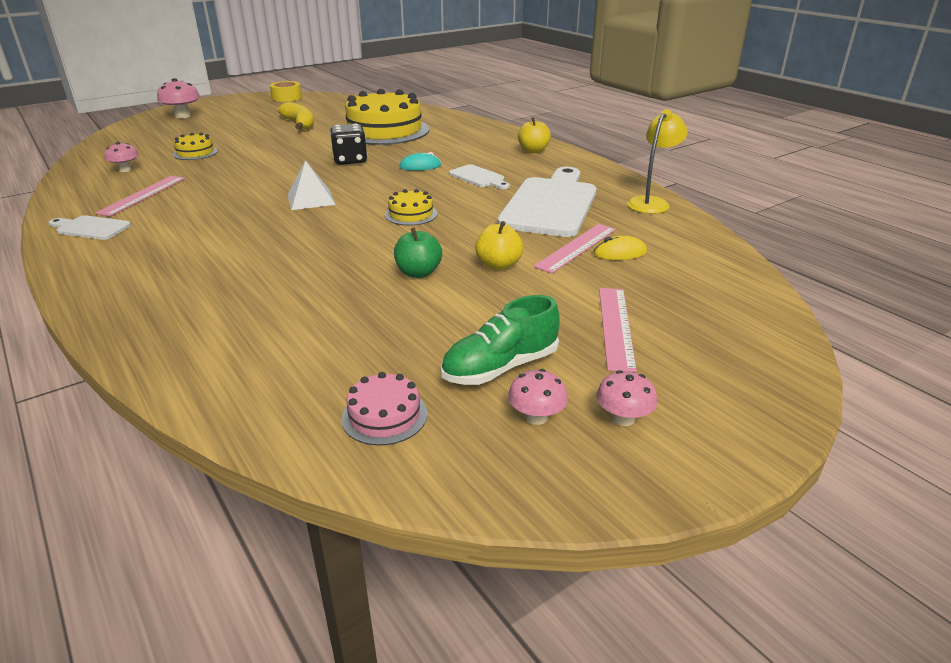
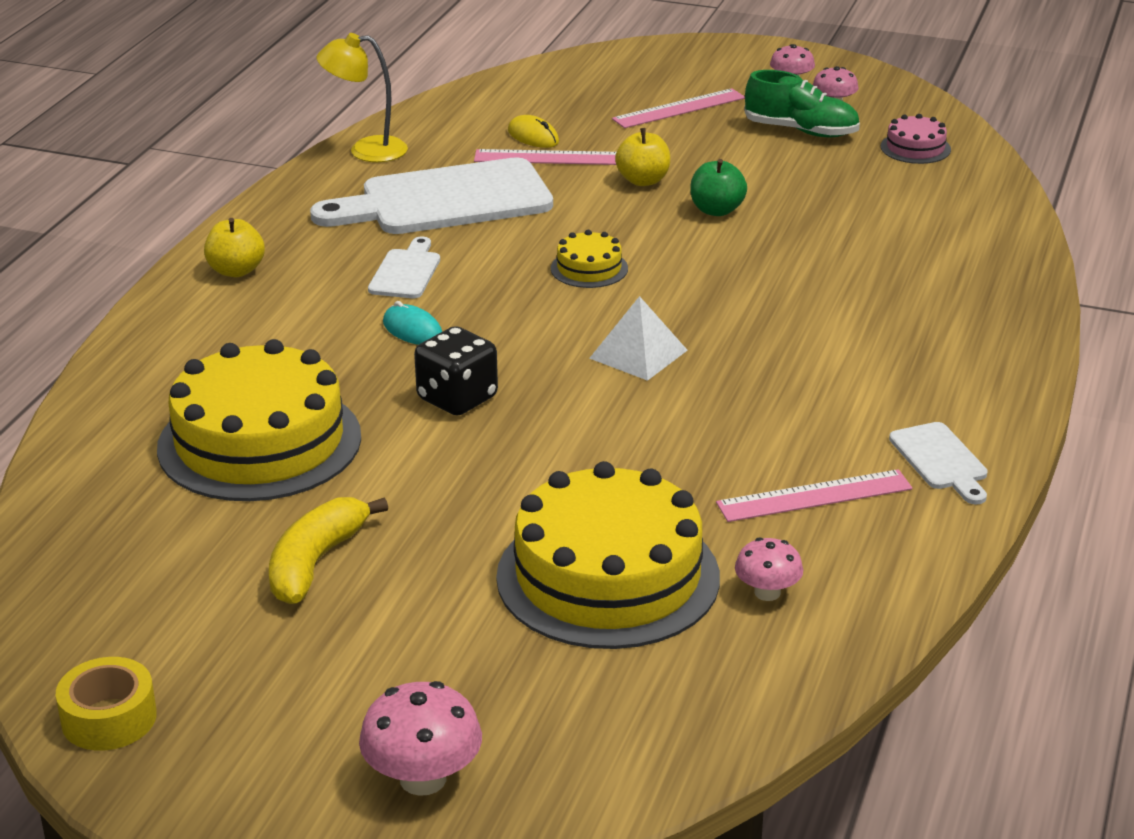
camera: 125 degrees left, 0 degrees up
(195, 153) = (608, 577): yellow cake -> yellow cake, size x2.28

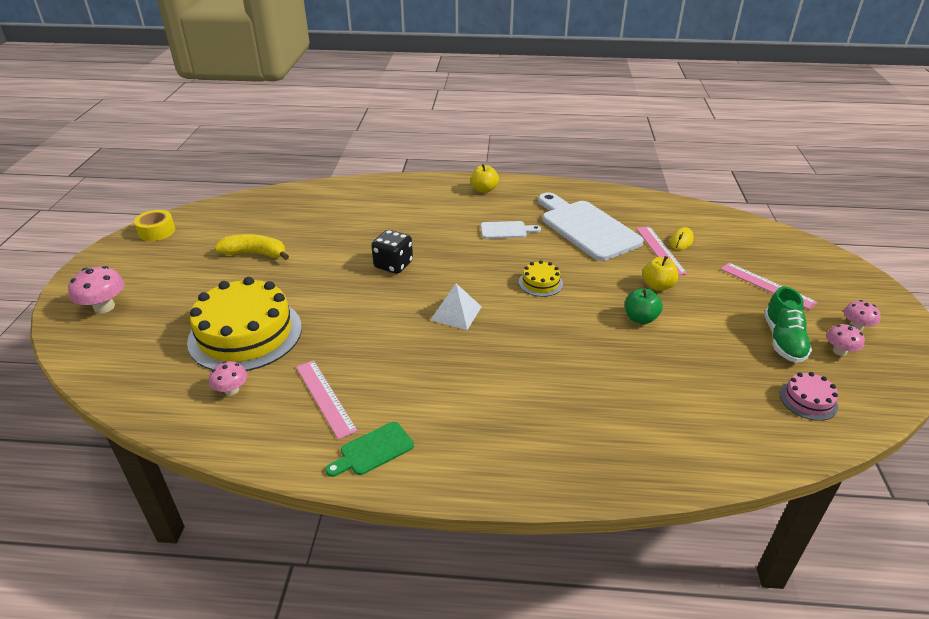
camera: 75 degrees right, 5 degrees up
(259, 442) = (344, 223): yellow cake -> none
(366, 150) = (623, 197): yellow lamp -> none
(412, 330) = (451, 242): turquoise mouse -> none
(940, 460) = (373, 450): white cutting board -> green cutting board

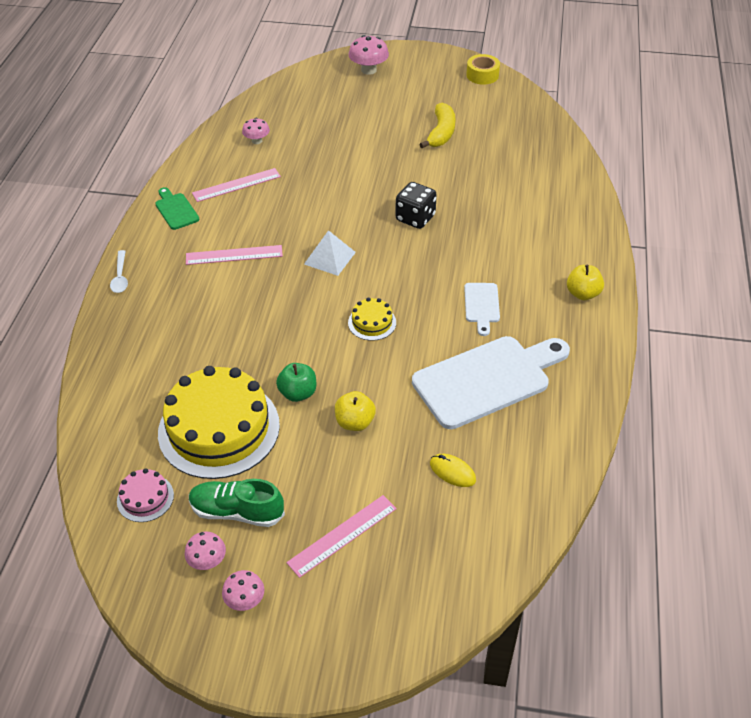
camera: 95 degrees right, 10 degrees up
(245, 334) = (321, 140): yellow cake -> yellow cake (219, 428)
(511, 485) = (120, 277): none -> white spoon
(660, 250) = (431, 443): pink ruler -> pink ruler (234, 255)

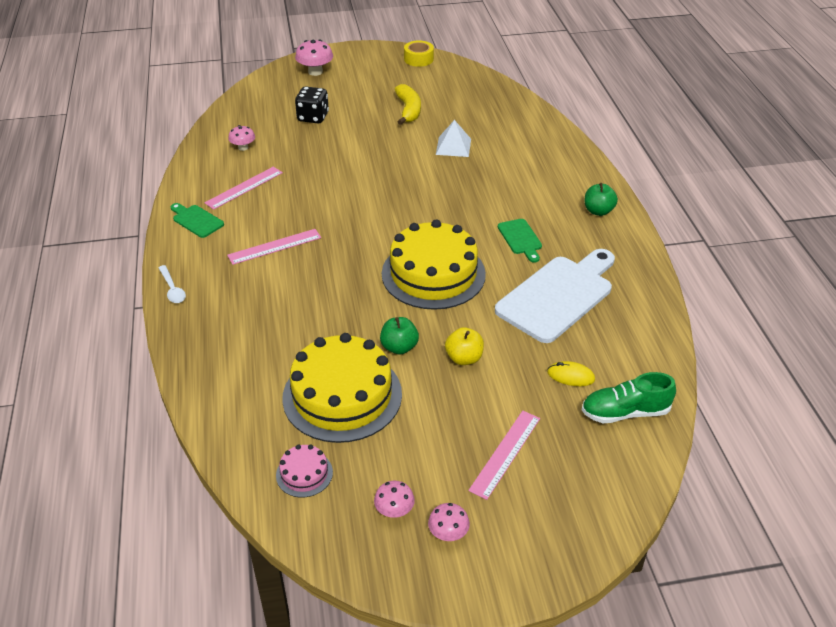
camera: 20 degrees left, 5 degrees down
(237, 512) = (398, 461): green shoe -> green shoe (625, 412)
(330, 258) = (365, 230): white pyramid -> white pyramid (453, 146)
(372, 322) = (433, 274): yellow cake -> yellow cake, size x2.28
(415, 218) = (424, 182): black dice -> black dice (313, 117)
(482, 305) = (520, 239): white cutting board -> green cutting board
(582, 294) = (598, 211): yellow apple -> green apple

